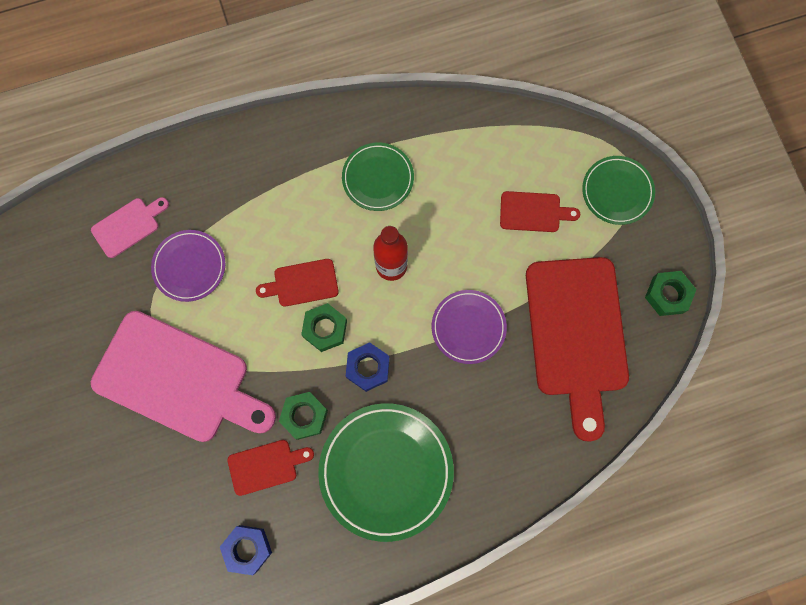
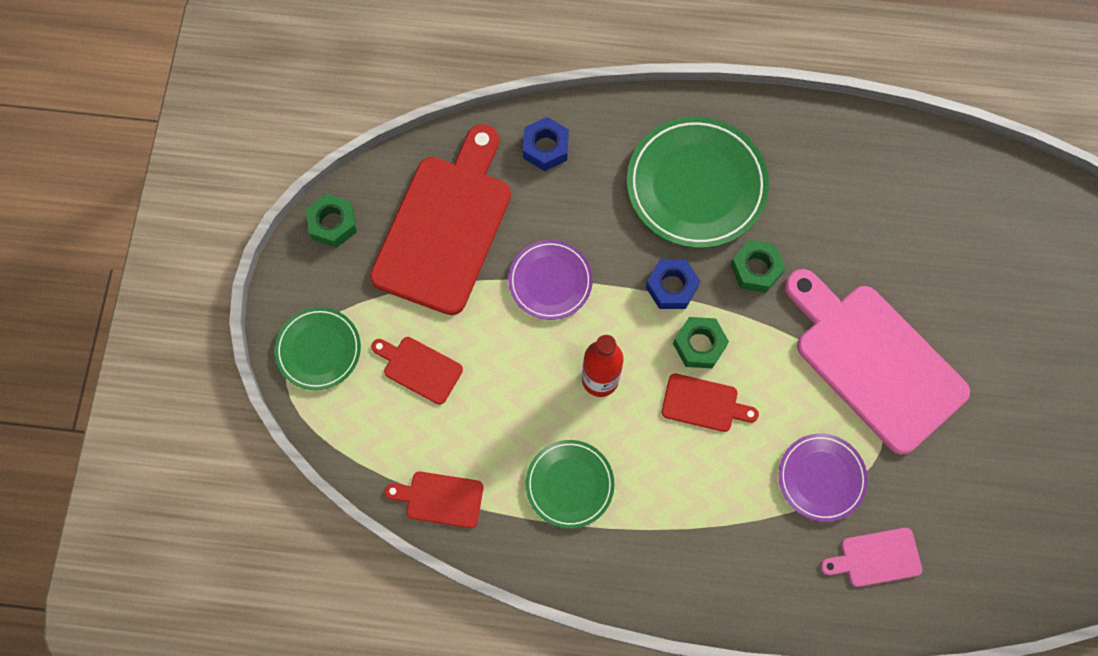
camera: 155 degrees left, 5 degrees down
(247, 549) = (858, 175): blue nut -> blue nut (545, 147)
(266, 466) = (813, 240): red cutting board -> red cutting board (440, 499)

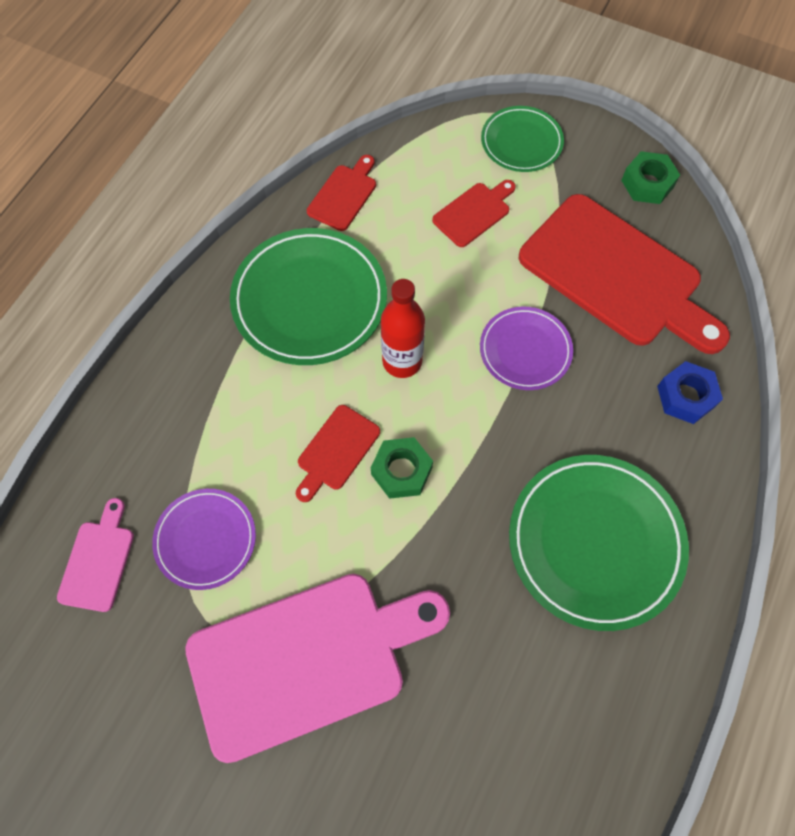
camera: 110 degrees right, 5 degrees down
(569, 484) = (309, 300): green plate -> green plate, size x1.72
(671, 287) = (478, 467): blue nut -> none
(756, 269) = (468, 569): green nut -> none

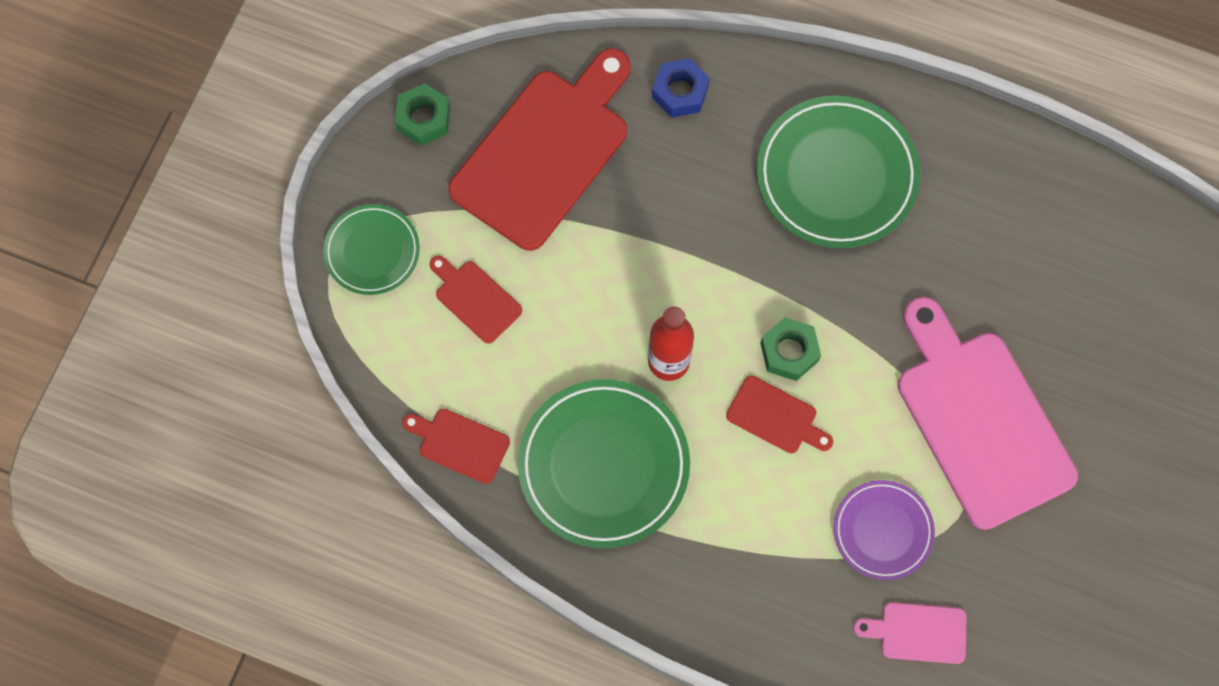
camera: 95 degrees left, 5 degrees up
(525, 350) = (644, 241): purple plate -> none

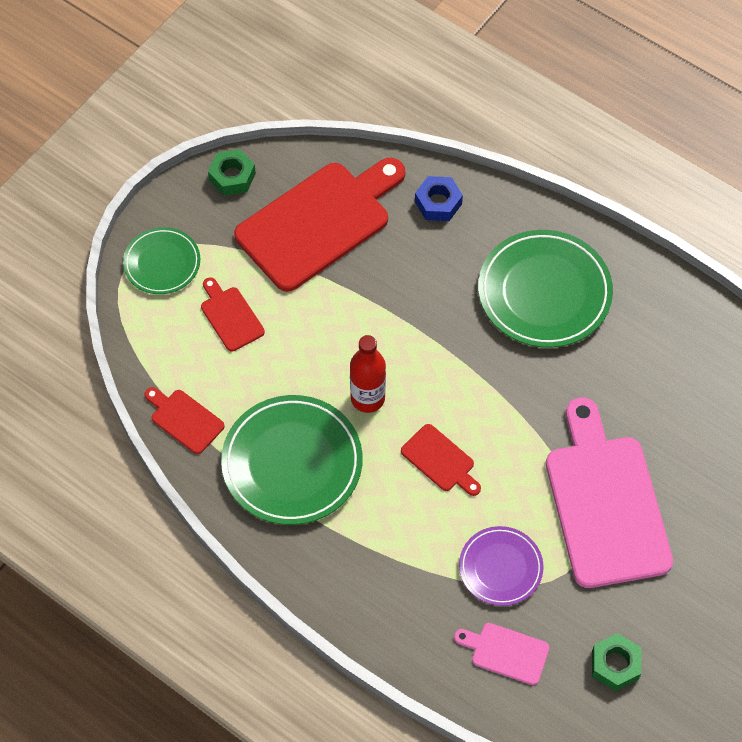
camera: 15 degrees right, 10 degrees down
(789, 352) = (466, 414): green nut -> green nut (615, 664)

